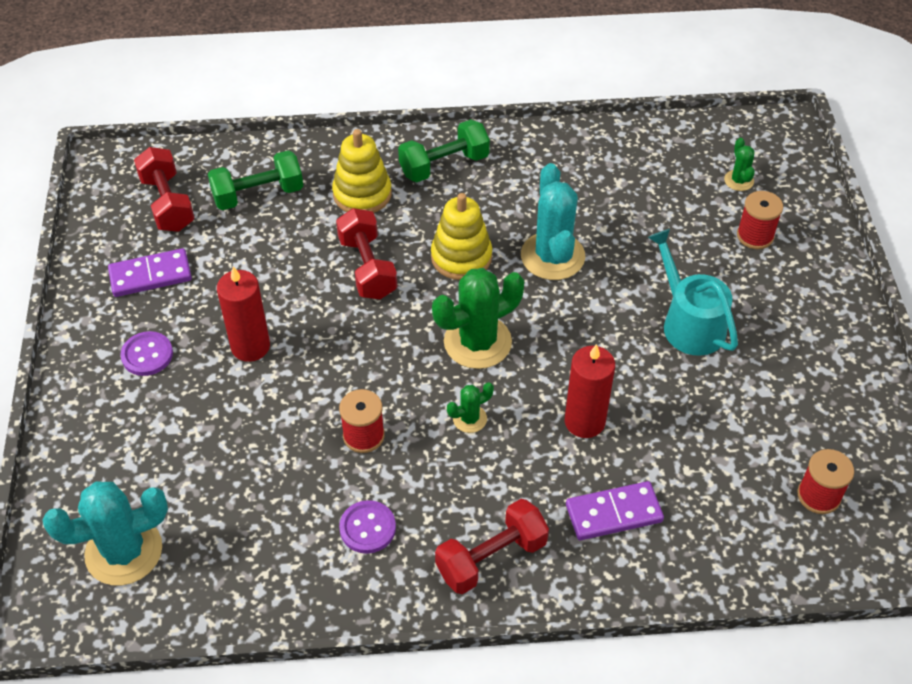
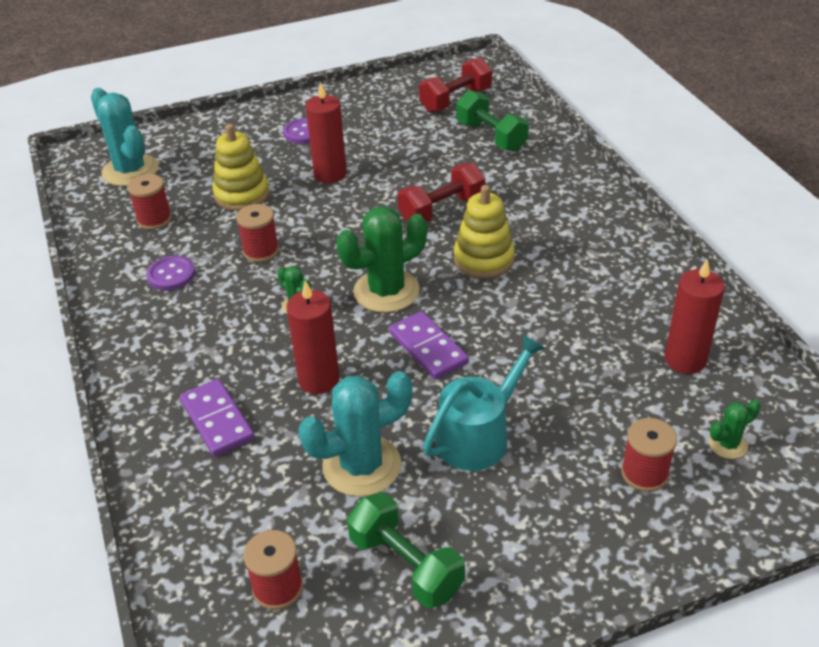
camera: 75 degrees right, 10 degrees down
(150, 275) = (379, 113): purple domino -> purple domino (428, 348)
(249, 534) = (154, 219): none -> red spool
(362, 194) = (526, 186): yellow stacking toy -> yellow stacking toy (242, 195)
(444, 165) = (594, 223): green dumbbell -> green dumbbell (406, 565)
(477, 342) = (386, 291): green cactus -> green cactus turned 75 degrees counterclockwise
(491, 558) = (154, 350): red dumbbell -> none
(552, 256) = (518, 317): turquoise cactus -> turquoise cactus (362, 466)
(643, 171) = (685, 360): none -> red candle

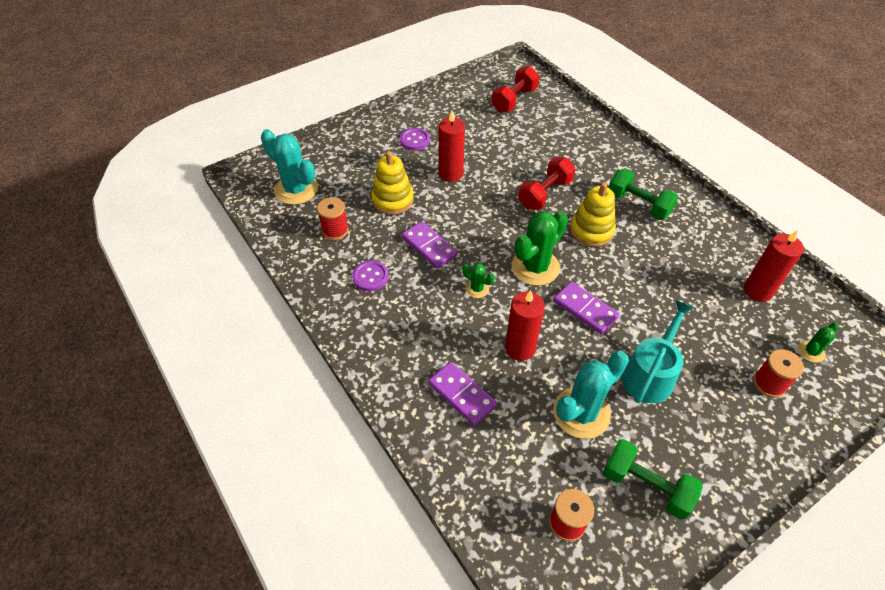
camera: 15 degrees left, 10 degrees up
(261, 251) = (429, 246): red spool -> purple domino
(491, 136) = (552, 128): green dumbbell -> green dumbbell (638, 204)

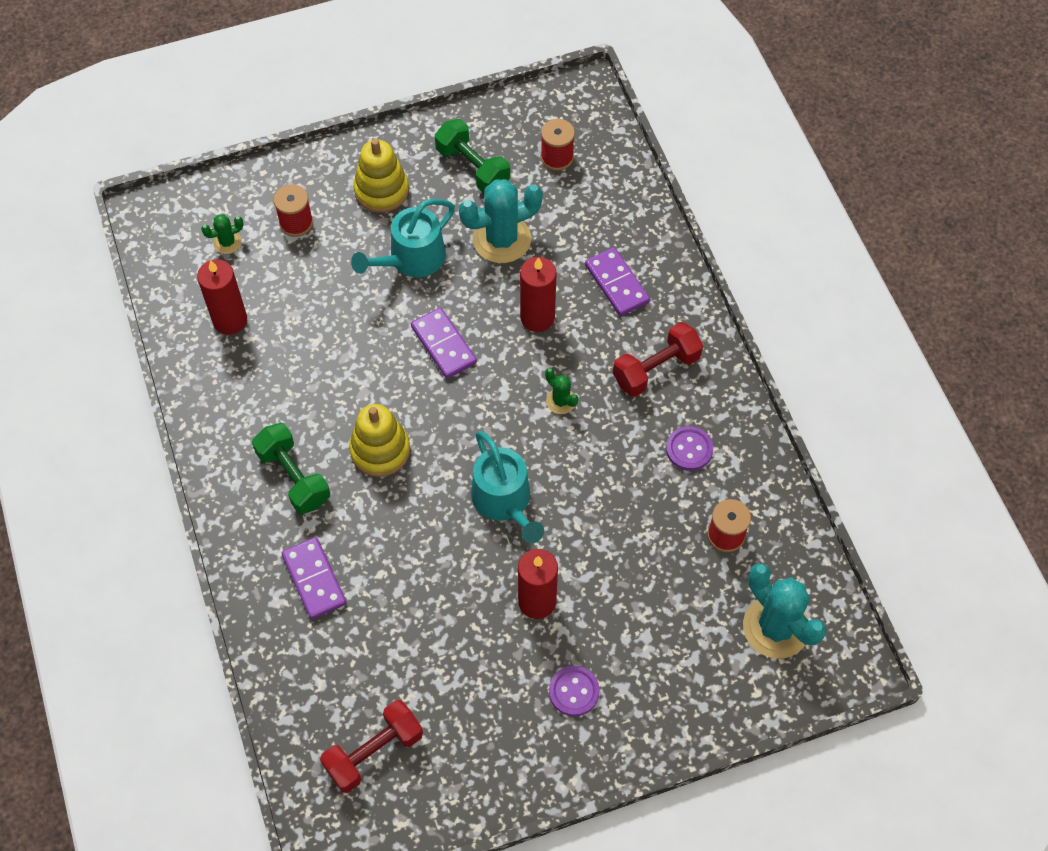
camera: 165 degrees left, 10 degrees up
(392, 200) = (635, 571): yellow stacking toy -> yellow stacking toy (381, 190)
(429, 246) = (603, 477): purple domino -> purple domino (314, 579)
(493, 219) = (504, 501): none -> turquoise watering can
(535, 267) = (477, 414): green cactus -> none
(544, 194) = (414, 528): red dumbbell -> red dumbbell (656, 369)

